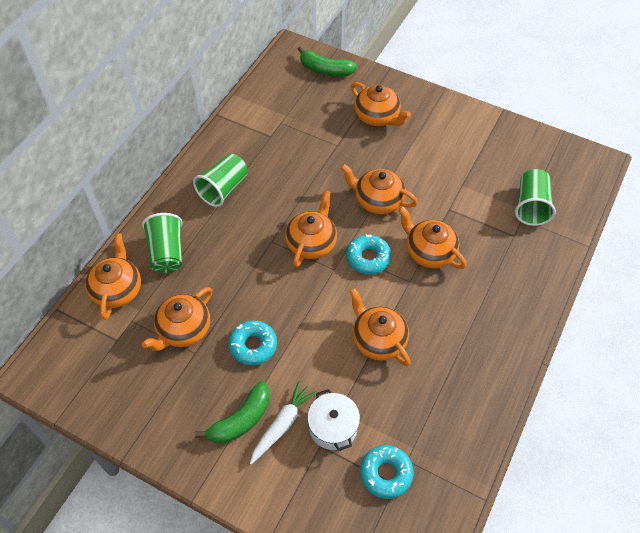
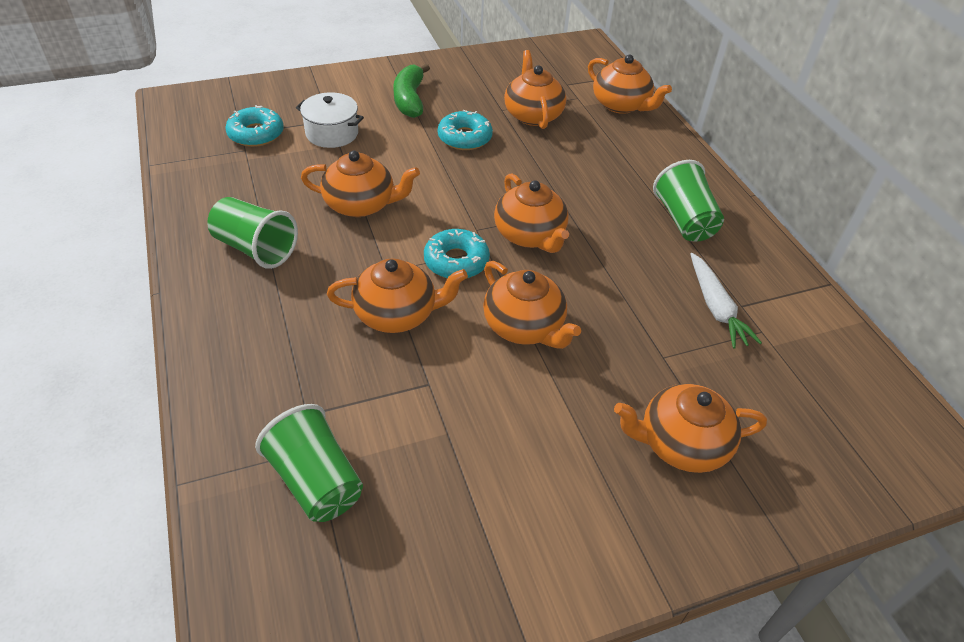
camera: 130 degrees right, 10 degrees down
(167, 253) = (633, 146): green cup -> green cup (255, 248)
(282, 424) = (375, 113): white carrot -> white carrot (715, 307)
(325, 70) = (853, 460): green banana -> none
(377, 200) = (524, 327): orange teapot -> orange teapot turned 75 degrees clockwise

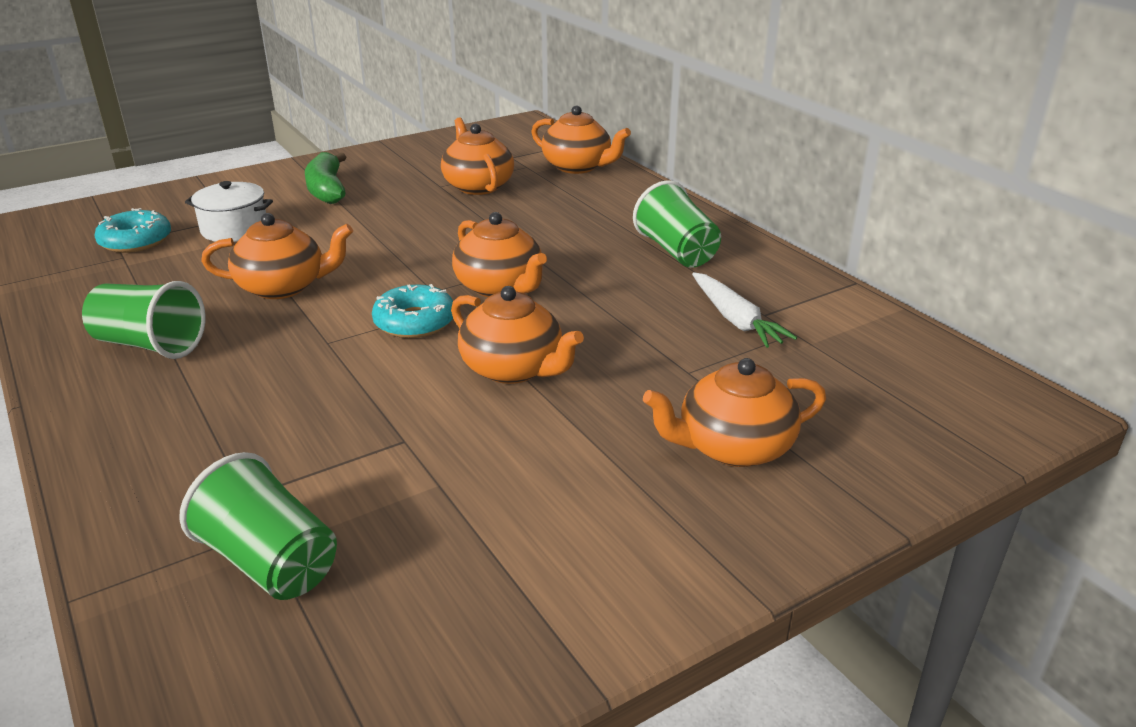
camera: 10 degrees left, 15 degrees down
(397, 314) = (349, 380): orange teapot -> none
(464, 138) = (401, 214): turquoise donut -> none

